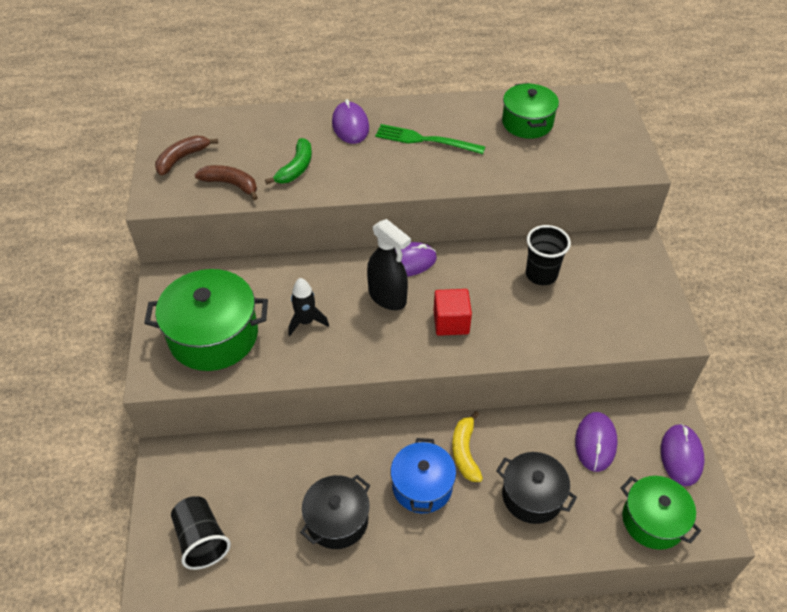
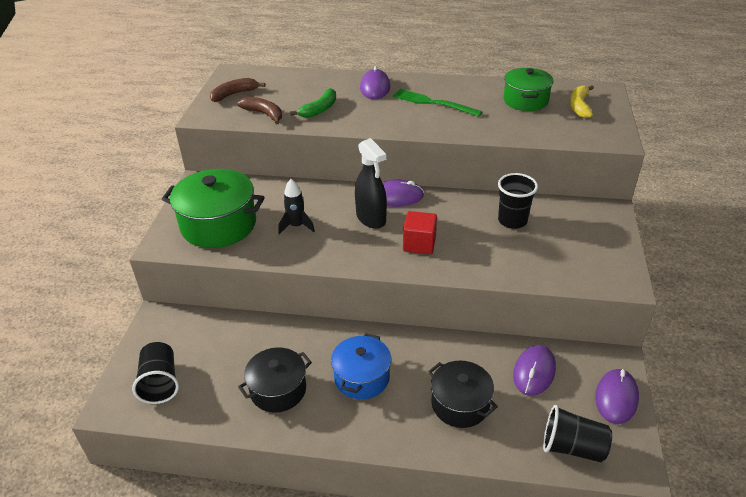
camera: 15 degrees right, 10 degrees down
(465, 452) = (409, 358): yellow banana -> yellow banana (579, 106)
(653, 520) = (572, 447): green pot -> black cup

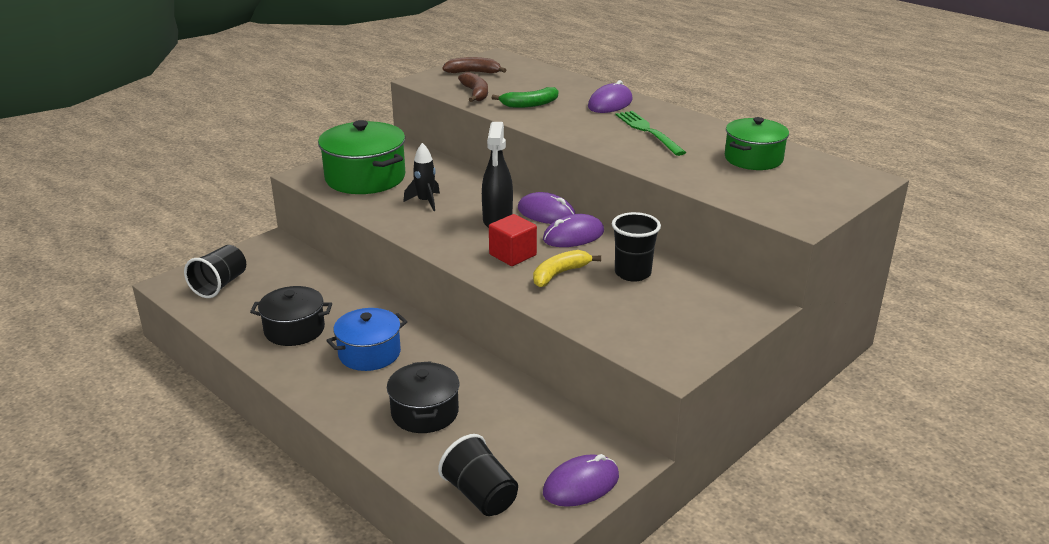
camera: 35 degrees right, 10 degrees down
(534, 372) = (528, 424): purple mouse -> purple mouse (573, 236)
(579, 106) = (809, 182): yellow banana -> yellow banana (559, 274)

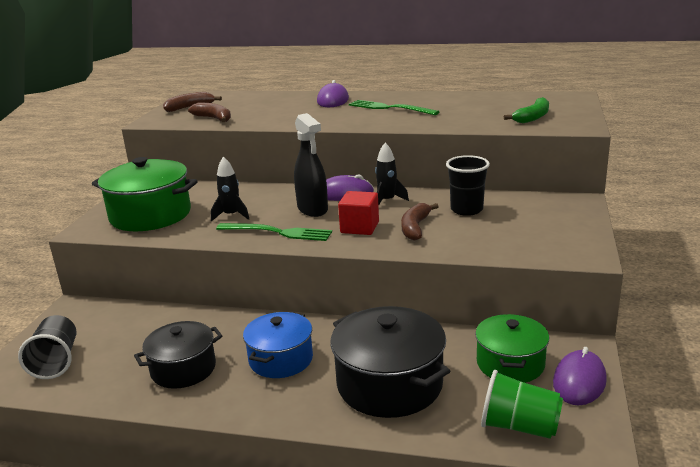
camera: 30 degrees left, 5 degrees down
(425, 412) = (389, 384): black pot -> black pot, size x1.54
(441, 234) = (278, 232): none -> green fork
(480, 495) = (519, 426): black cup -> green cup
(529, 104) = (271, 114): green banana -> green banana (532, 117)
(559, 274) = (415, 227): yellow banana -> brown banana
(573, 236) = (387, 201): purple mouse -> black rocket
(753, 159) = (487, 104): green pot -> green pot (510, 364)

